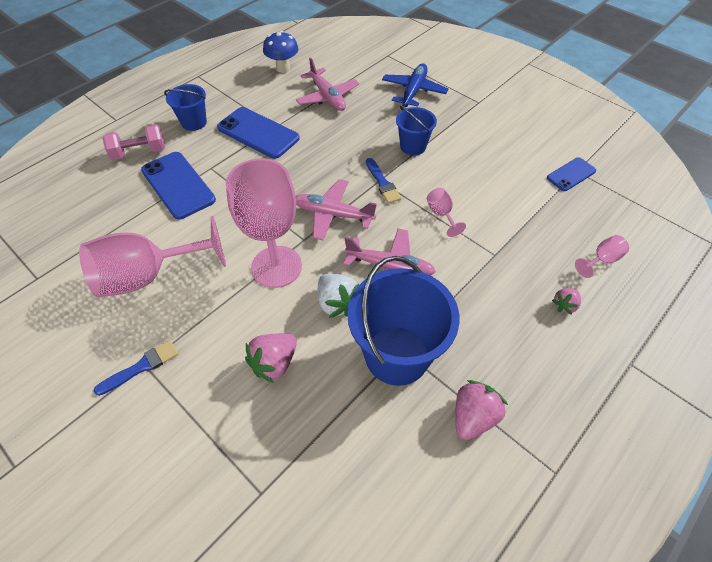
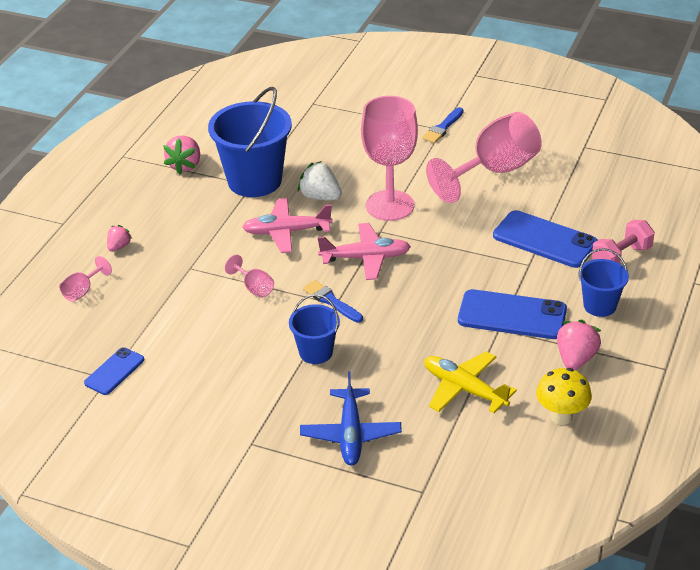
camera: 160 degrees right, 15 degrees down
(274, 363) = (346, 153): pink strawberry -> pink strawberry (575, 359)
(283, 68) = (561, 417): blue mushroom -> yellow mushroom
(327, 97) = (464, 389): pink plane -> yellow plane

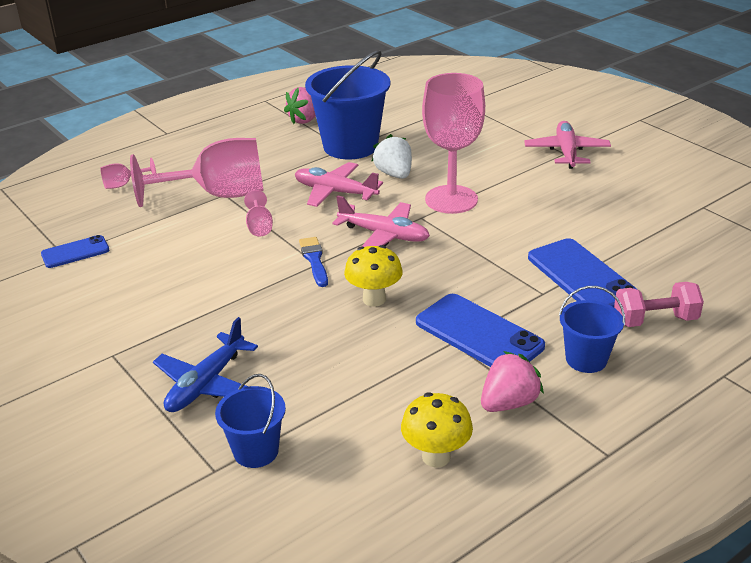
camera: 30 degrees right, 5 degrees down
(119, 246) = (188, 161): pink strawberry -> none
(316, 352) = (254, 298): blue bucket -> blue bucket (256, 451)
(410, 317) = (374, 299): none -> yellow mushroom
(443, 127) = (566, 152): blue brush -> pink plane
(464, 389) = (359, 386): yellow plane -> none
(493, 172) = (583, 201): pink goblet -> pink goblet (217, 195)

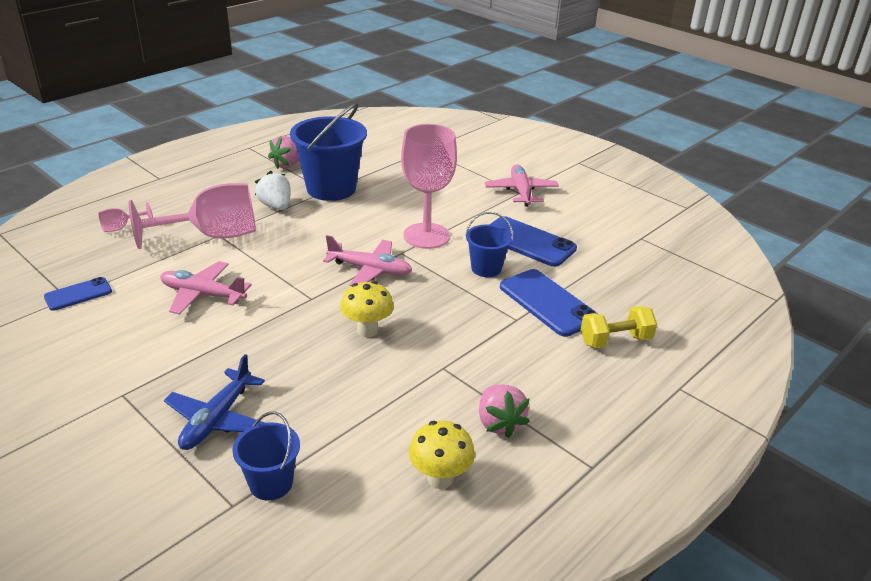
camera: 10 degrees left, 0 degrees up
(259, 226) = (254, 265): pink goblet -> none
(314, 260) = (309, 295): blue brush -> none
(335, 192) = (321, 231): pink plane -> pink plane (202, 294)
(394, 174) = (373, 214): white strawberry -> white strawberry (276, 206)
(478, 334) = (465, 359): blue phone -> blue phone (527, 242)
(508, 403) = (499, 423): pink strawberry -> pink strawberry turned 120 degrees clockwise
(586, 359) = (561, 379): blue bucket -> blue bucket (486, 268)
(655, 320) = (615, 340): pink dumbbell -> yellow dumbbell

